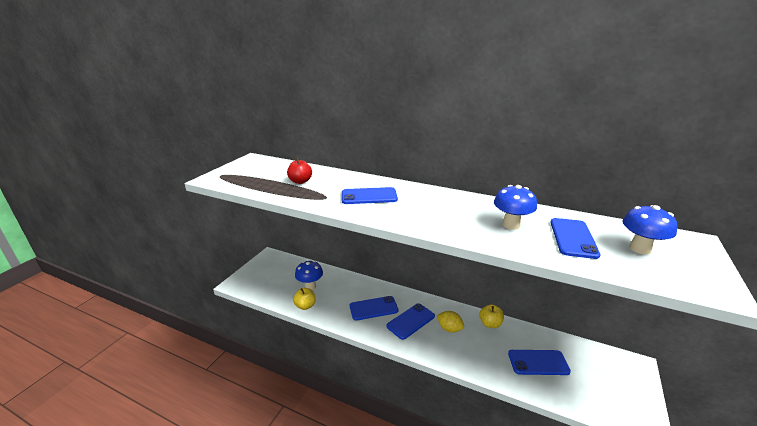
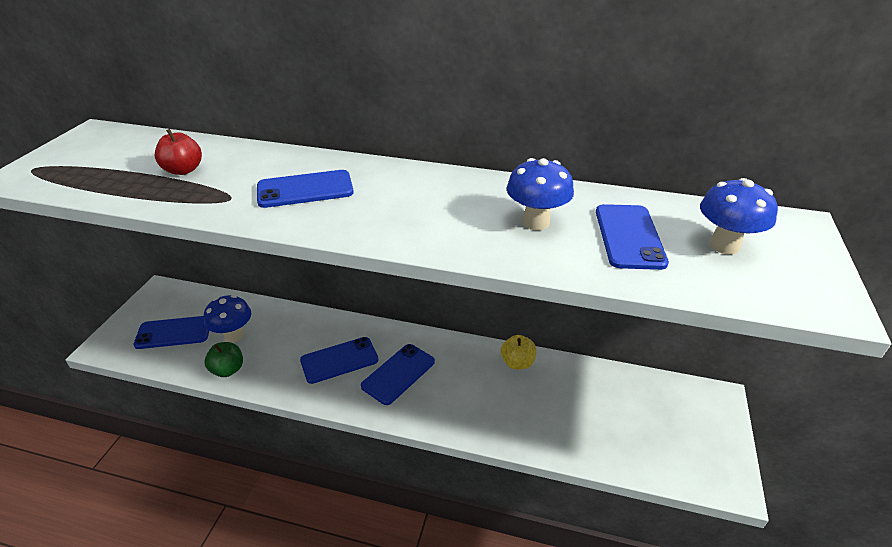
camera: 10 degrees left, 10 degrees up
(305, 306) = (228, 370): yellow apple -> green apple
(449, 329) = (457, 378): yellow lemon -> none
(538, 362) = (586, 413): blue phone -> blue phone (174, 333)

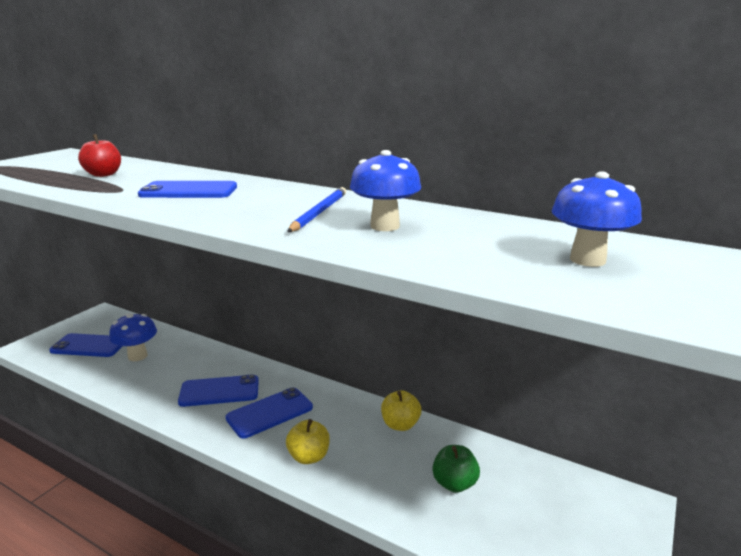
camera: 15 degrees right, 15 degrees down
(228, 370) = (114, 382): green apple -> green apple (454, 483)
(454, 410) = (309, 457): none -> yellow apple
(462, 208) = (319, 212): none -> blue pencil
(629, 236) = (478, 243): blue phone -> none

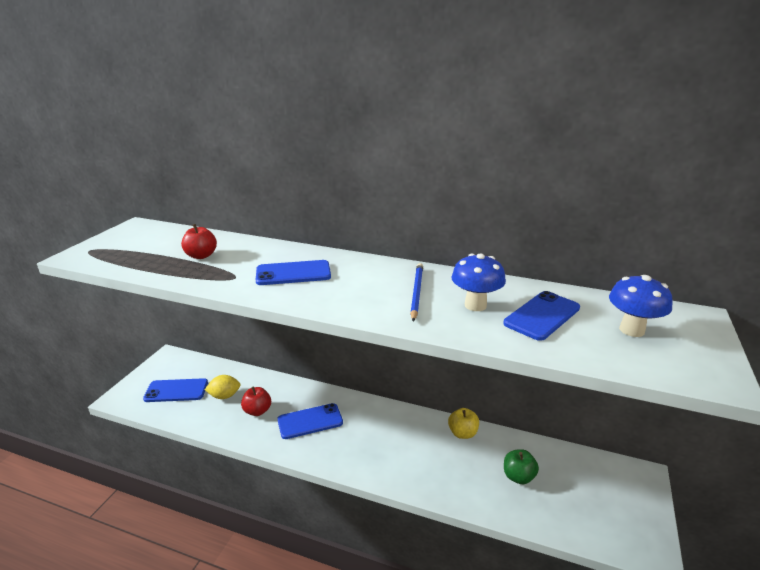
camera: 10 degrees left, 5 degrees up
(137, 356) = (224, 396): blue mushroom -> yellow lemon
(165, 374) = (257, 411): none -> red apple
(269, 413) = (359, 436): blue phone -> blue phone (542, 316)
(309, 457) = (405, 470): yellow apple -> none

